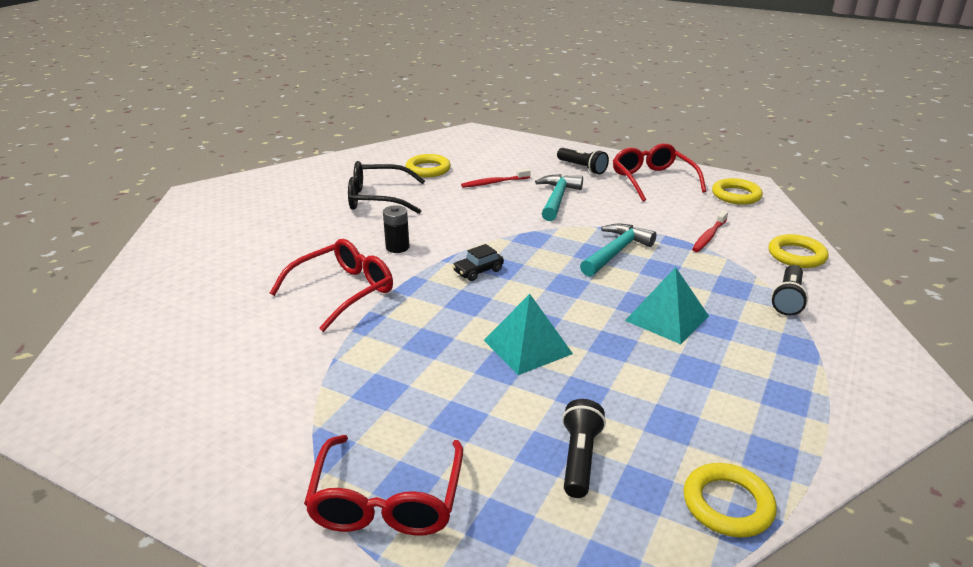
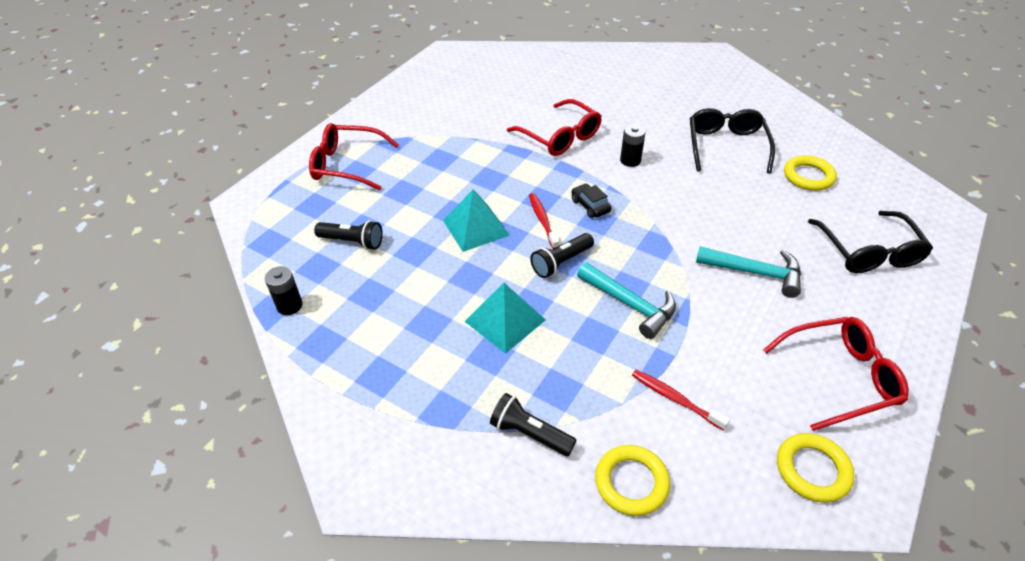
camera: 95 degrees right, 15 degrees up
(494, 183) = (786, 224): red toothbrush -> red toothbrush (542, 220)
(522, 159) = (869, 252): none -> black glasses
(582, 168) = (858, 307): black flashlight -> black flashlight (561, 262)
(727, 504) = (289, 305): yellow ring -> black battery

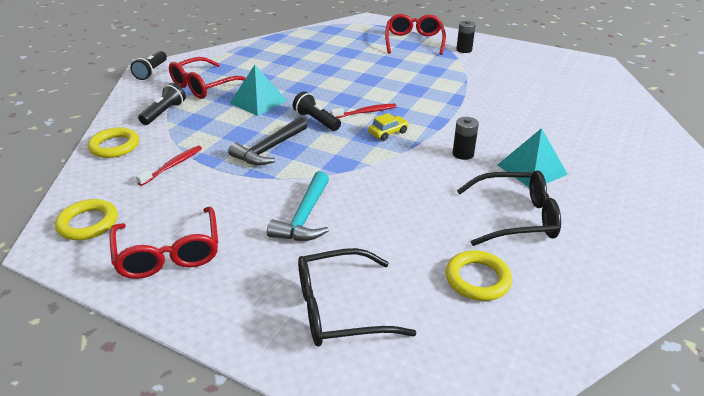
camera: 85 degrees right, 10 degrees down
(289, 305) = (278, 41): black battery -> black battery (464, 50)
(352, 242) = (334, 51): black flashlight -> black flashlight (151, 72)
(475, 227) = (353, 87): turquoise pyramid -> turquoise pyramid (532, 169)
(560, 137) = (486, 118): red glasses -> red glasses (204, 86)
(590, 206) = (388, 133): black car -> yellow car
(630, 304) = (269, 149): turquoise hammer -> black hammer

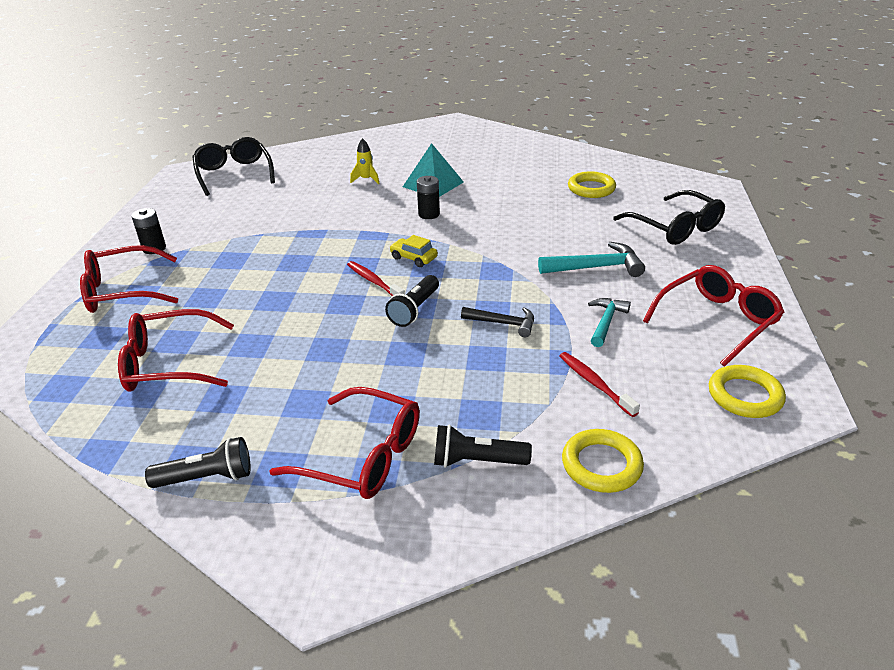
camera: 110 degrees left, 0 degrees up
(151, 72) = (329, 571): black flashlight -> black flashlight (207, 477)
(173, 165) = (594, 383): red toothbrush -> red toothbrush turned 45 degrees clockwise
(227, 194) = (606, 322): none -> turquoise hammer
(258, 101) = (388, 374): turquoise pyramid -> none
(269, 149) = (503, 323): black hammer -> black hammer, size x0.66
(328, 50) = (168, 363): none -> red glasses
(516, 217) = (508, 184): black glasses -> black glasses (234, 173)
(555, 136) = (366, 180): none -> yellow rocket

